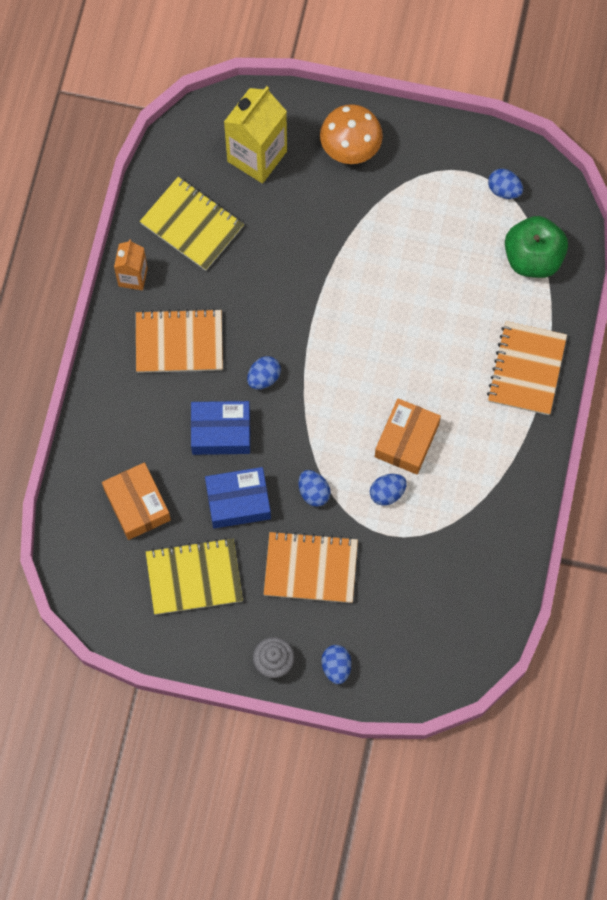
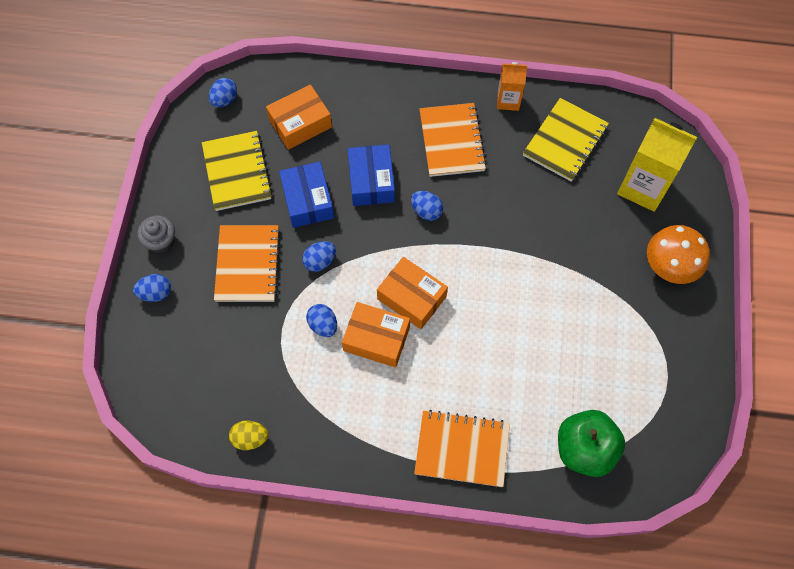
camera: 85 degrees right, 5 degrees down
(363, 402) = (411, 298): none -> orange box
(503, 570) = (250, 438): none -> yellow egg
(504, 190) = (654, 415): blue egg -> blue egg (224, 100)

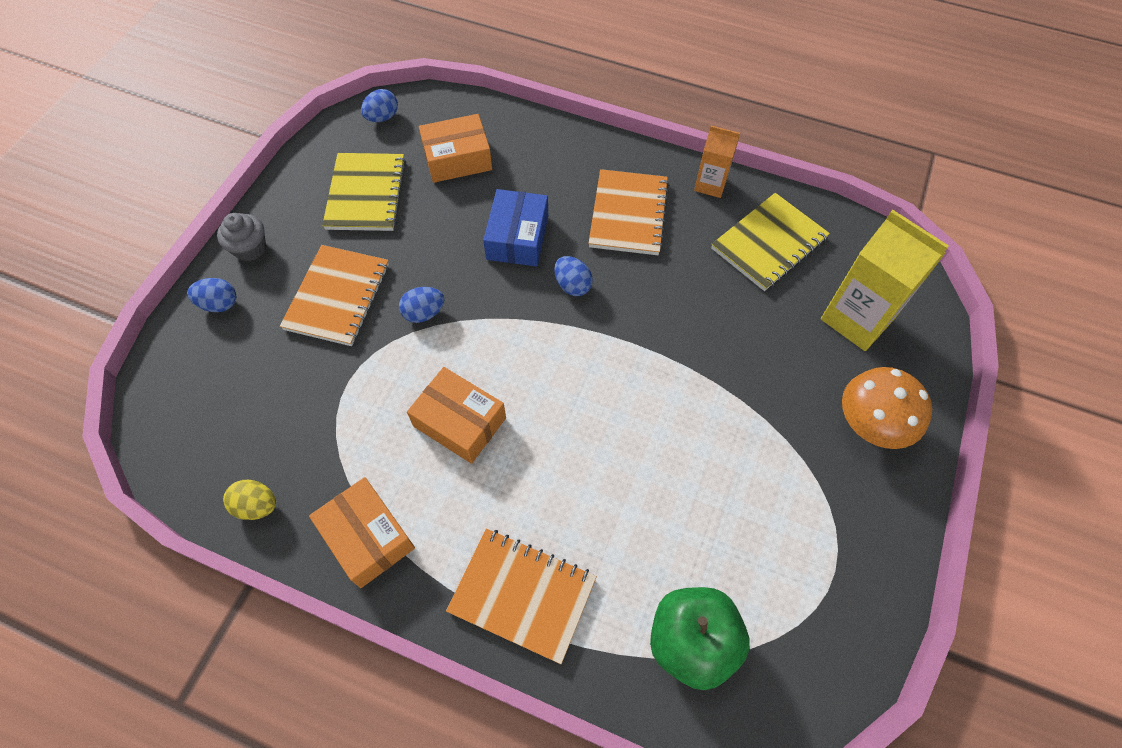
camera: 15 degrees right, 5 degrees down
(307, 200) = (435, 242): blue box -> none
(323, 325) = (400, 389): blue egg -> none
(411, 298) = (521, 382): orange box -> orange box (367, 537)

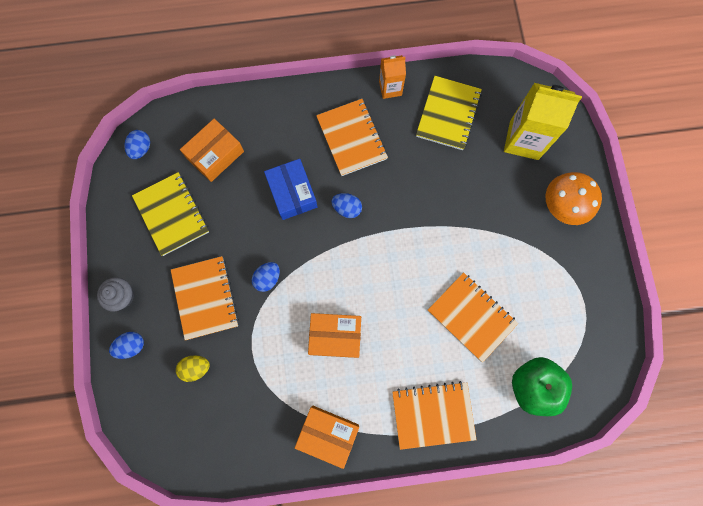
camera: 30 degrees left, 15 degrees up
(257, 506) = (252, 455): yellow egg -> yellow egg (196, 368)
(656, 497) = (471, 317): none -> orange notebook

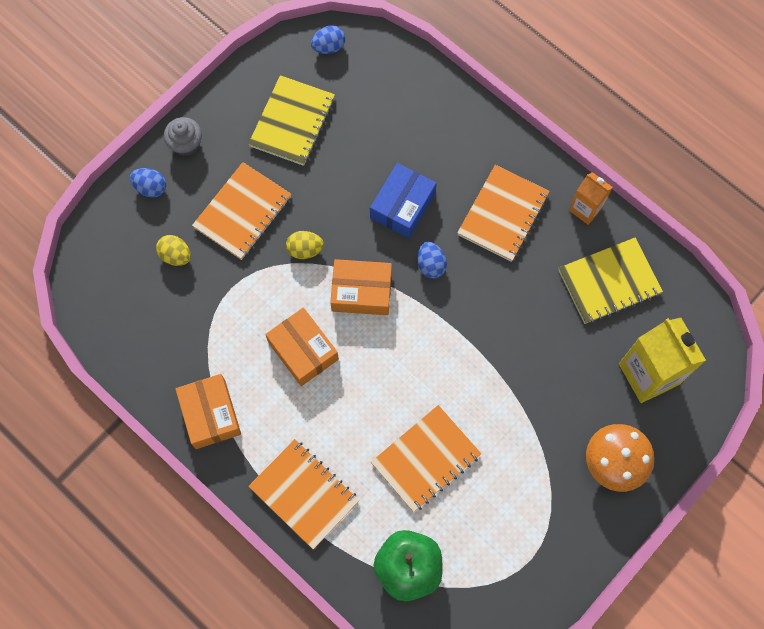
camera: 50 degrees right, 5 degrees down
(215, 154) = (379, 111): orange box -> orange box (361, 291)
(267, 278) = (305, 250): blue egg -> yellow egg
(471, 317) = (426, 459): orange notebook -> orange notebook turned 45 degrees clockwise

